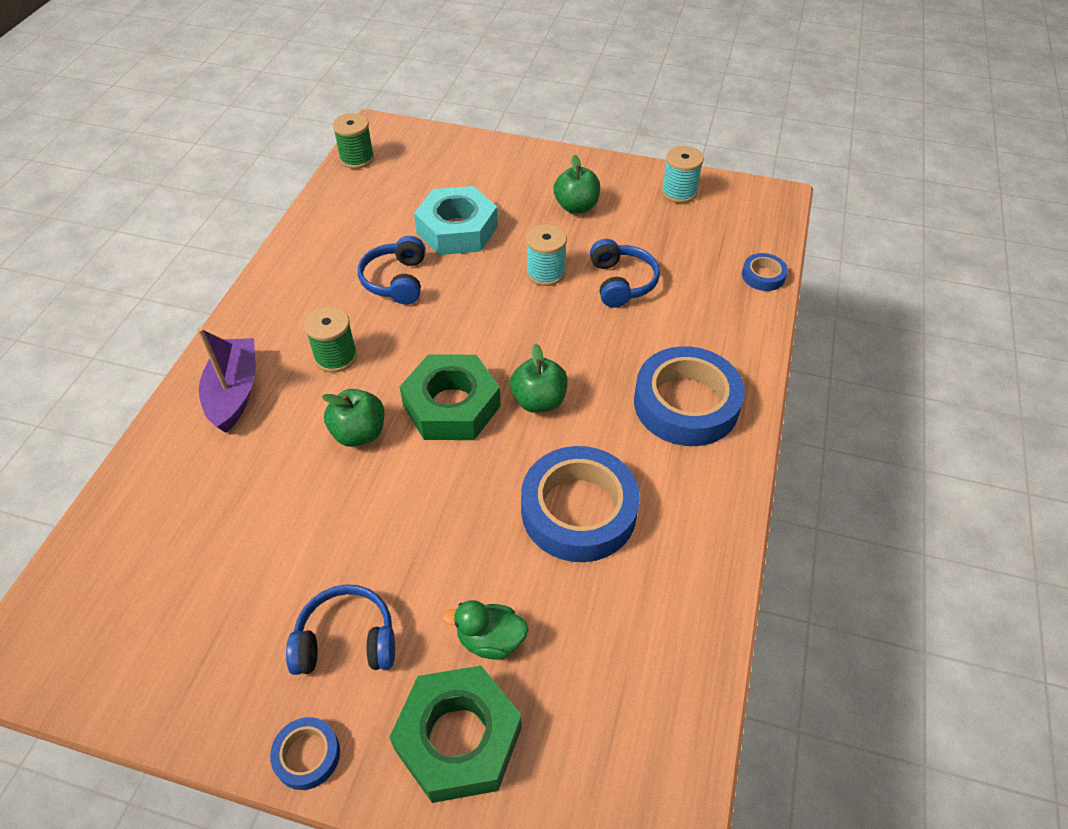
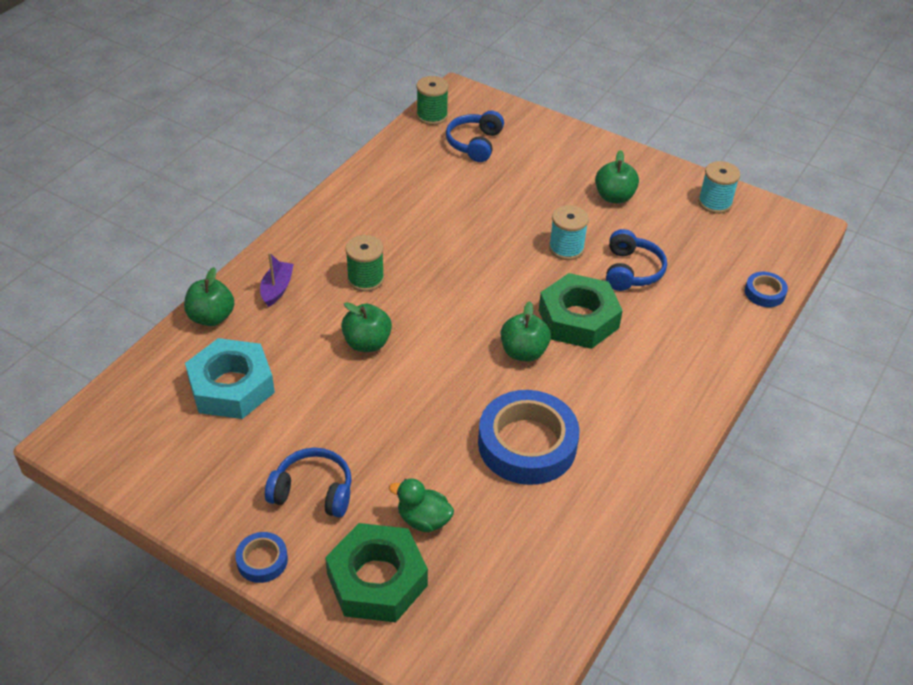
camera: 15 degrees right, 5 degrees down
(162, 446) = (211, 317): none -> green apple
(234, 392) = (277, 289): purple boat -> purple boat, size x0.62
(396, 280) = (434, 228): blue headphones -> blue headphones (475, 144)
(451, 406) = (449, 339): green nut -> green nut (578, 319)
(457, 230) = (500, 195): turquoise nut -> turquoise nut (231, 387)
(686, 404) = (650, 383): blue tape -> none

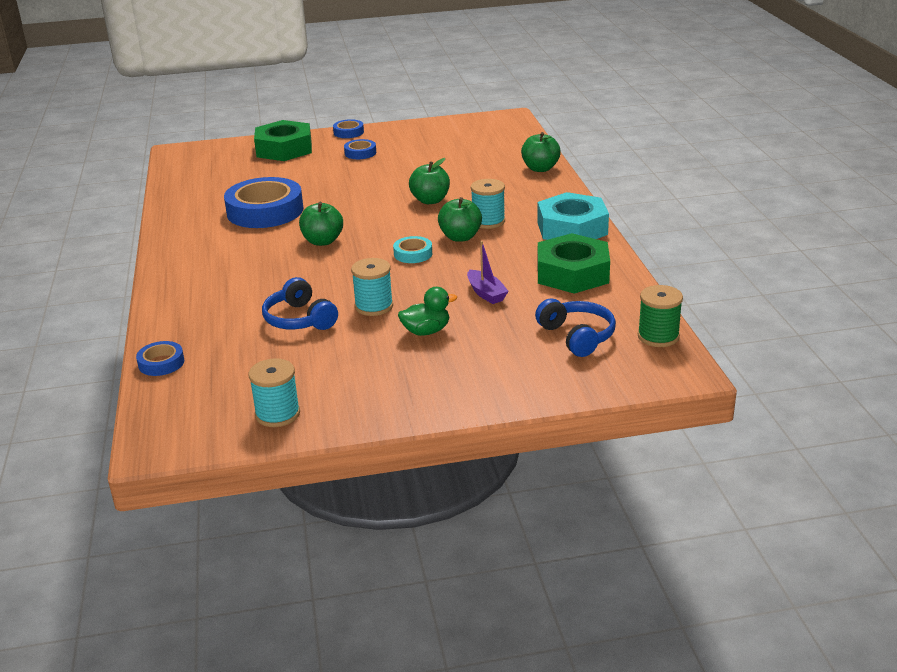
camera: 140 degrees right, 15 degrees down
(231, 387) = (471, 157): turquoise nut -> turquoise nut (572, 228)
(277, 289) = (532, 193): purple boat -> purple boat (486, 293)
(313, 491) = (360, 153): blue headphones -> blue tape
(365, 279) = (488, 221): green spool -> turquoise spool
(423, 519) = (288, 169): green duck -> green duck (426, 331)
(472, 283) = (413, 254): none -> turquoise tape
(578, 319) = (306, 273): green nut -> green nut (572, 273)
(614, 197) = (384, 364): green apple -> green apple (460, 237)

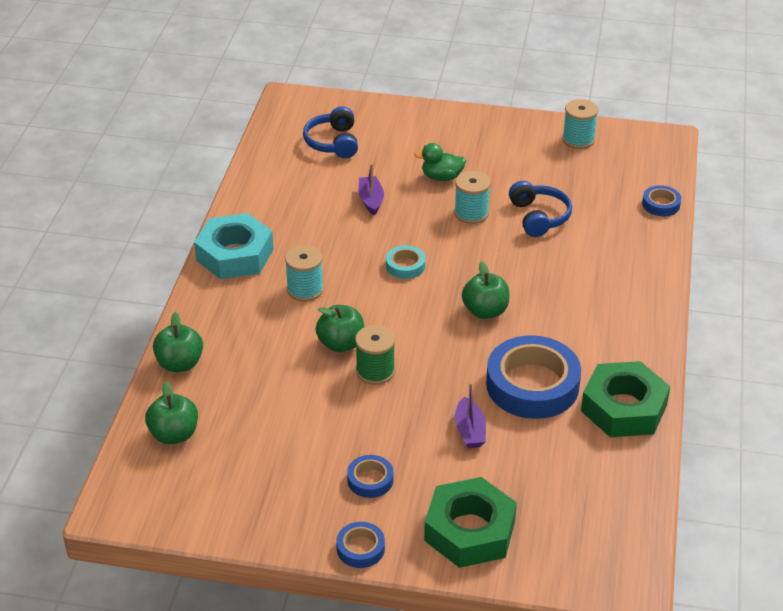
camera: 160 degrees left, 10 degrees up
(304, 182) = (469, 431): none -> purple boat
(460, 237) = (347, 275): green apple -> green apple (174, 434)
(572, 273) = (283, 201): green nut -> green nut (624, 408)
(658, 336) = (276, 127): green spool -> green spool (375, 371)

